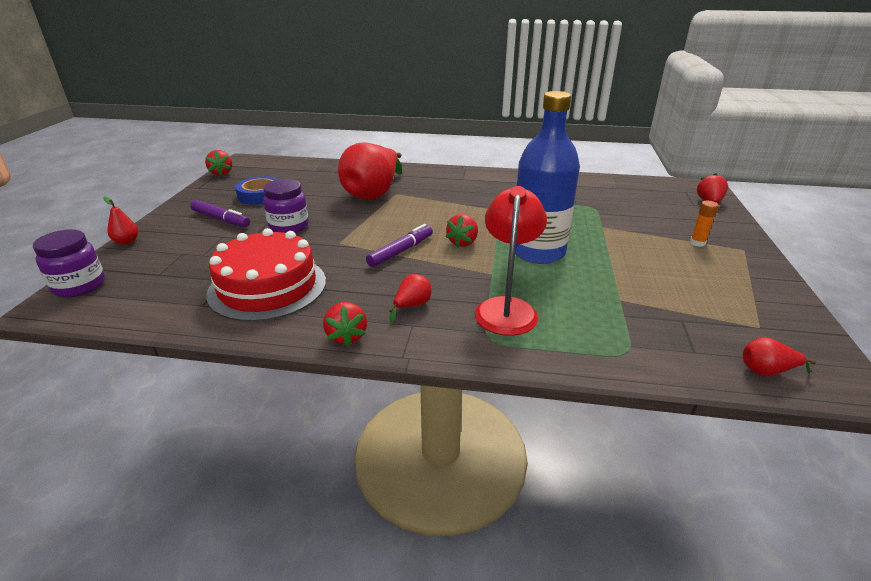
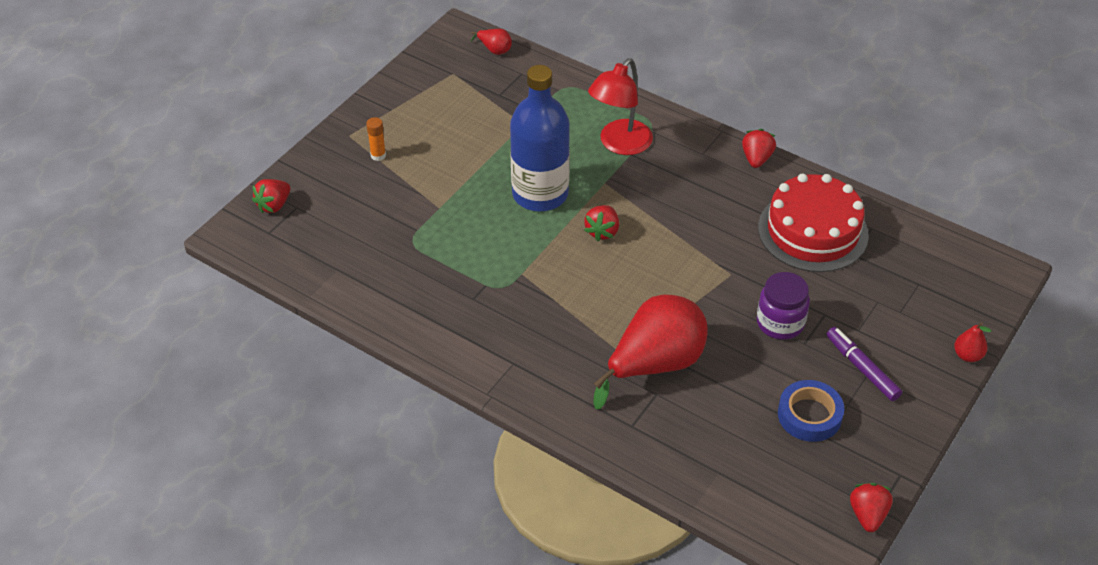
camera: 155 degrees left, 15 degrees up
(79, 286) = (991, 290): purple jar -> none
(400, 251) = (672, 239): purple marker -> none
(412, 306) = (694, 170): red pear -> none
(463, 242) = (602, 231): red strawberry -> red strawberry turned 150 degrees clockwise

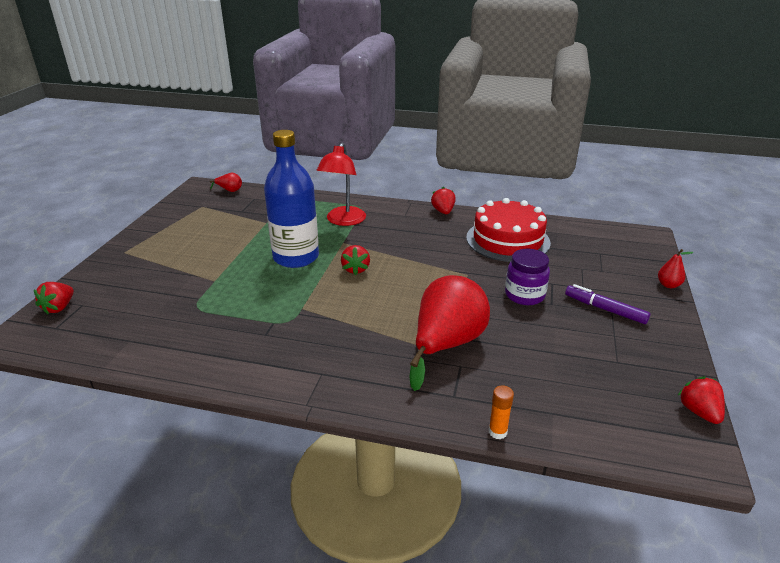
camera: 20 degrees left, 15 degrees down
(378, 155) = (152, 259): orange glue stick -> orange glue stick (497, 432)
(809, 415) = (593, 350): blue tape -> none

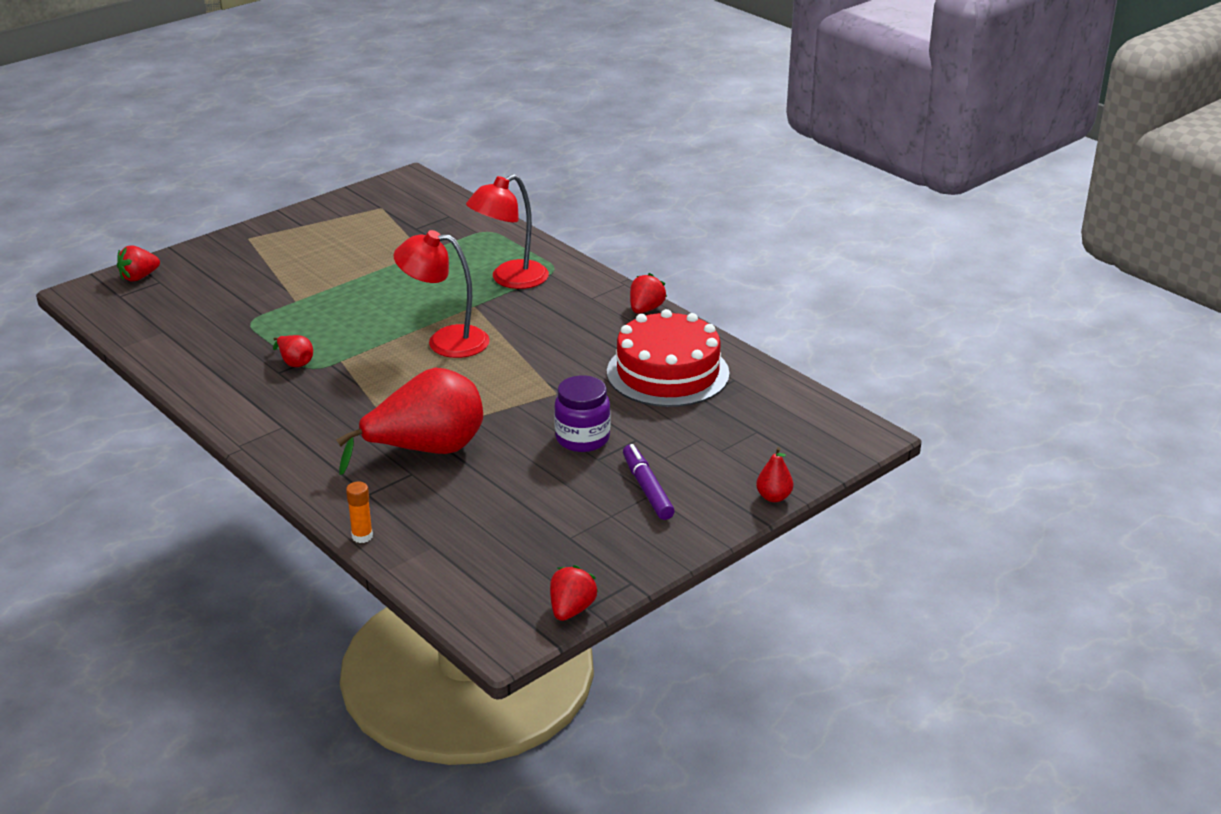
camera: 35 degrees right, 0 degrees up
(229, 190) = (434, 196): red pear -> red pear (295, 362)
(296, 257) = (402, 305): blue bottle -> none
(356, 269) = (445, 341): red strawberry -> red lamp

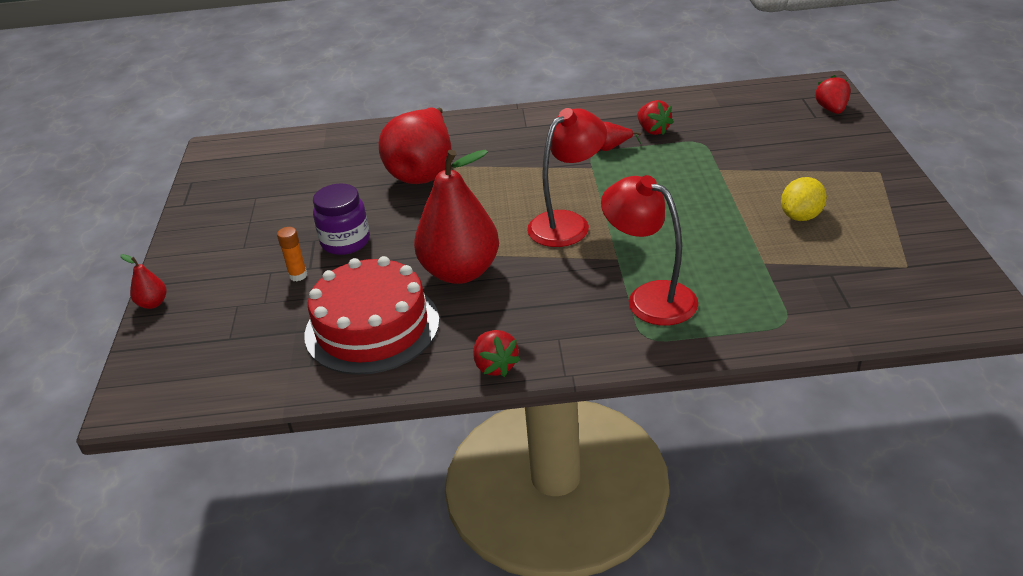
camera: 130 degrees right, 5 degrees up
(346, 252) = (801, 216): none -> yellow lemon
(362, 536) = (367, 127): orange glue stick -> orange glue stick (298, 275)
(510, 279) = (650, 297): red lamp -> red lamp turned 45 degrees counterclockwise
(562, 363) = (460, 272): none -> red pear
(571, 609) = (198, 175): red strawberry -> red strawberry (653, 130)
(647, 489) = (250, 248): purple marker -> none

